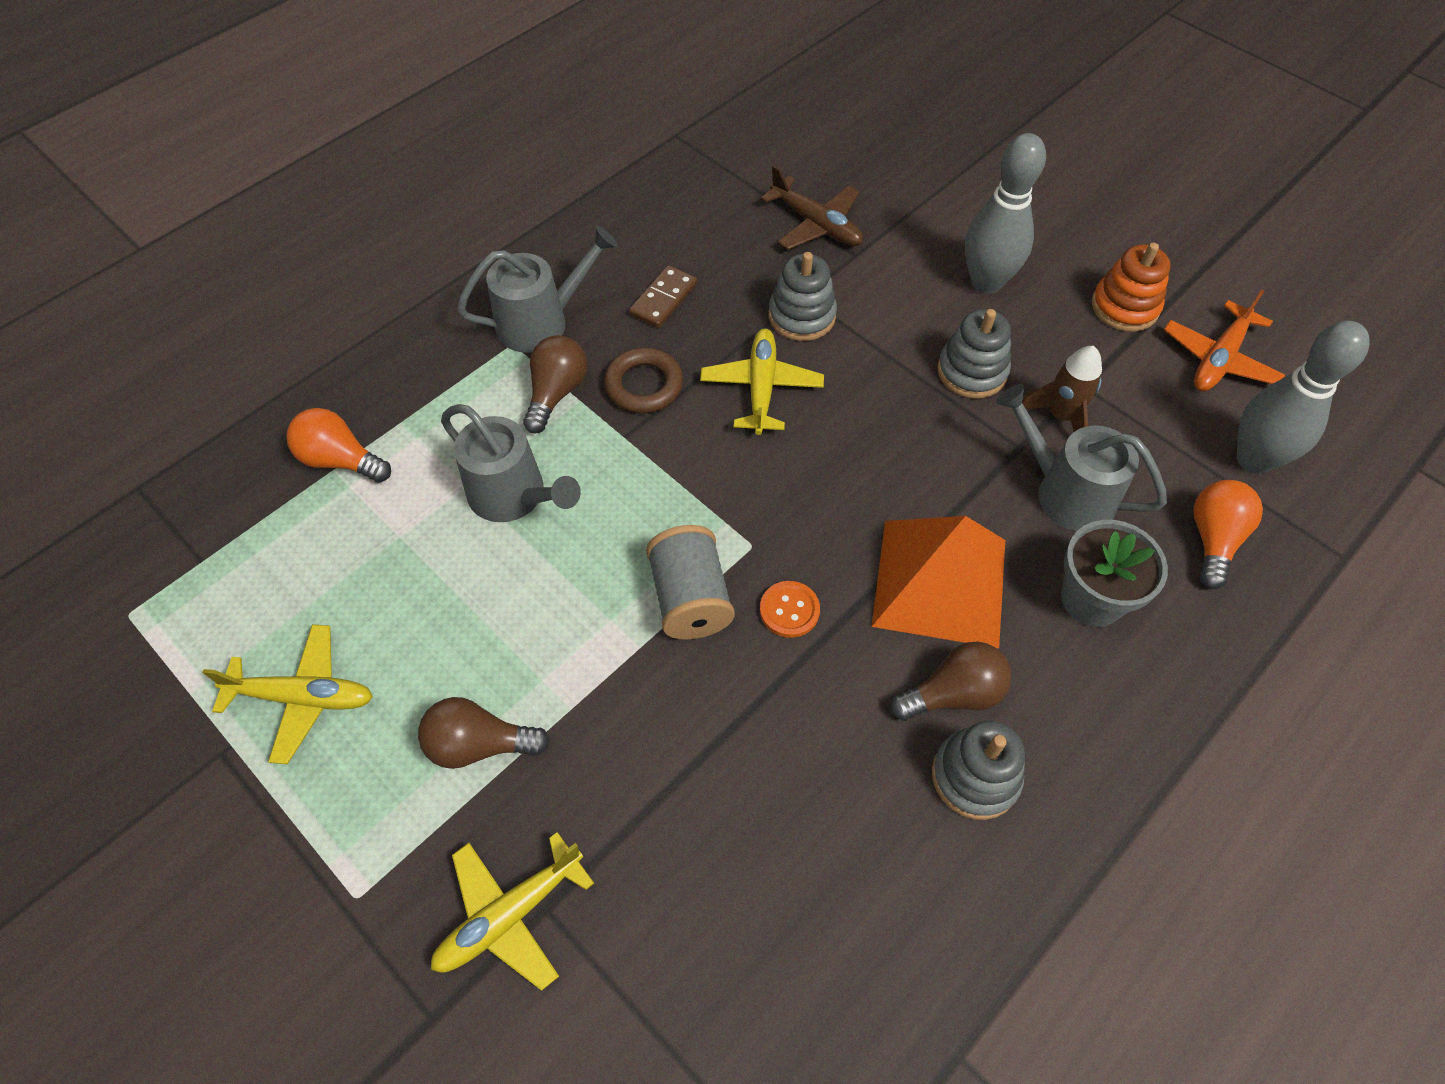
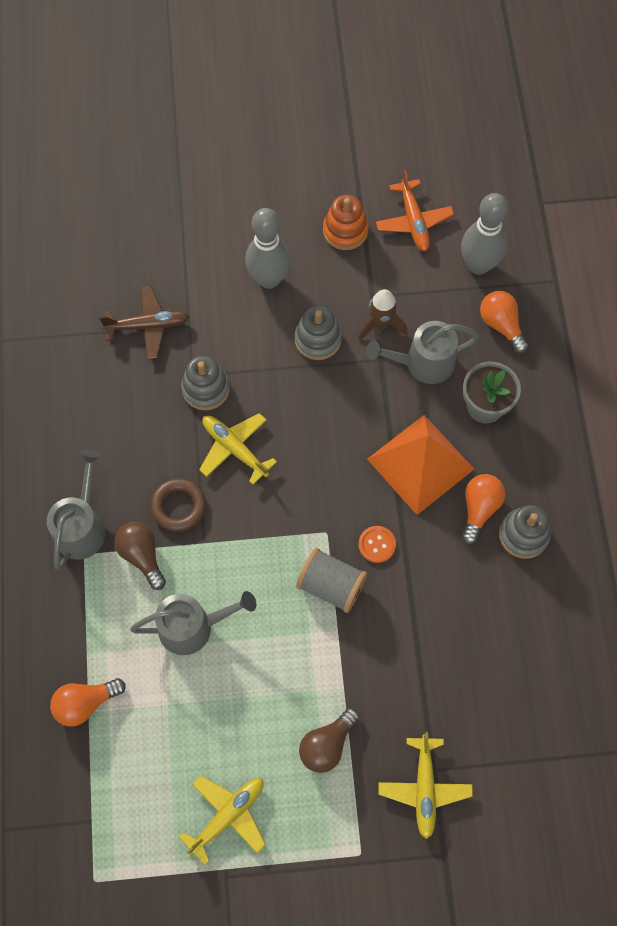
camera: 50 degrees left, 10 degrees up
(663, 299) = (126, 449): brown domino -> none
(953, 694) = (479, 509): brown light bulb -> orange light bulb

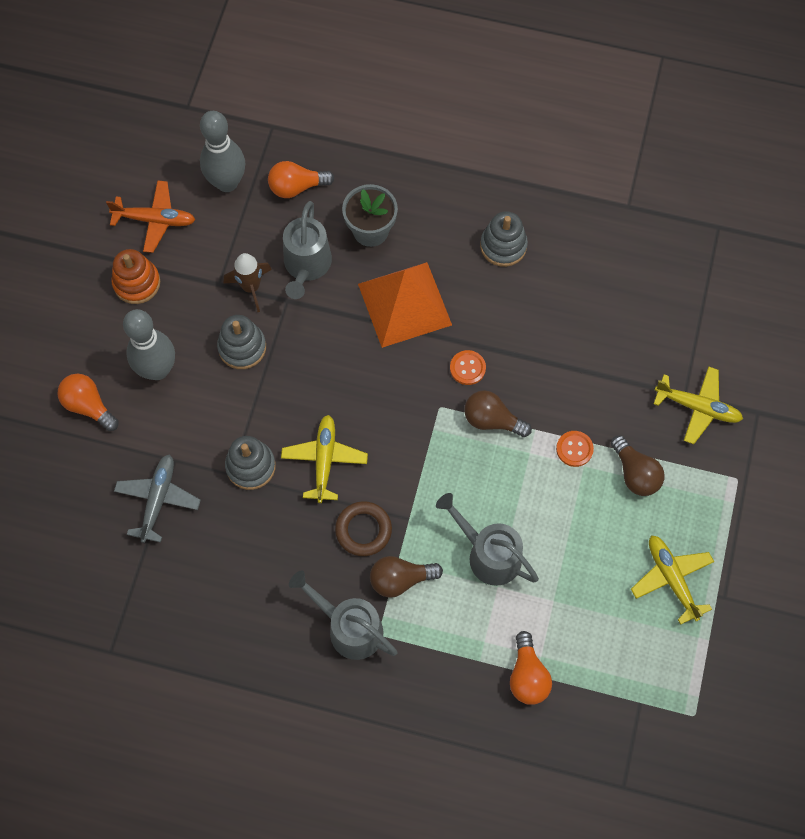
camera: 70 degrees left, 0 degrees up
(148, 326) = (158, 499): brown plane -> grey plane
(193, 627) = (488, 554): grey watering can -> grey watering can turned 60 degrees counterclockwise
(234, 448) = (324, 460): yellow plane -> yellow plane turned 120 degrees clockwise
(330, 675) = (574, 449): none -> orange button
(331, 586) = (492, 420): grey spool -> brown light bulb
(479, 509) = (466, 272): orange light bulb -> orange light bulb (88, 406)

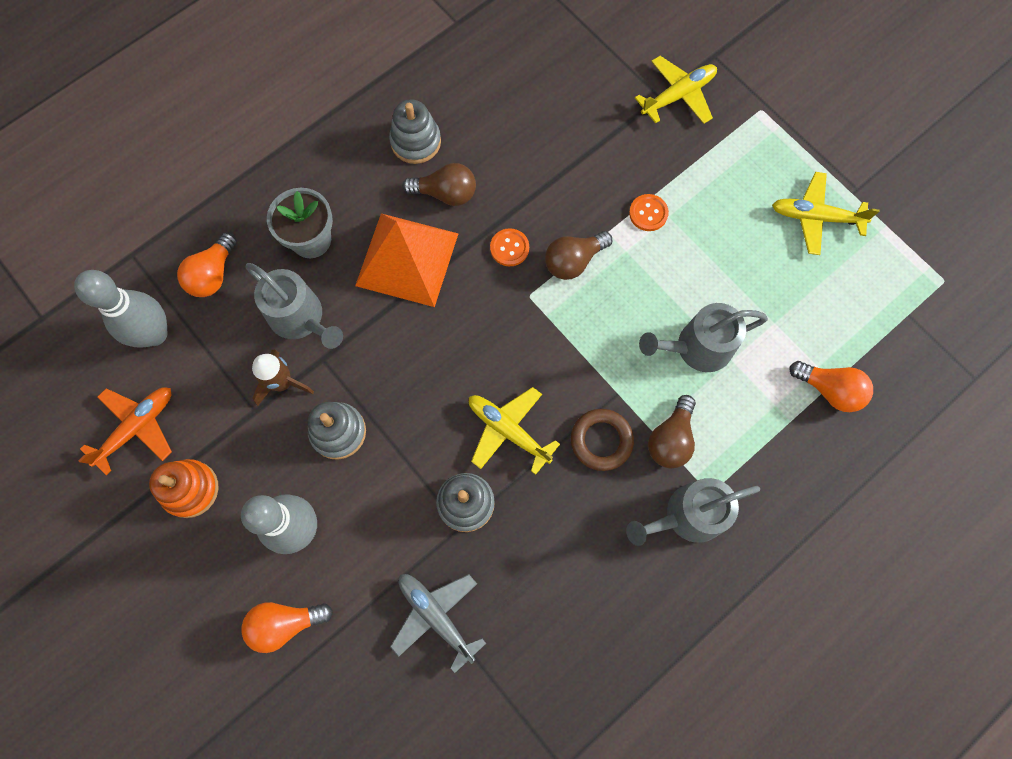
camera: 55 degrees left, 5 degrees up
(635, 473) = (703, 181): brown light bulb -> brown light bulb (445, 193)

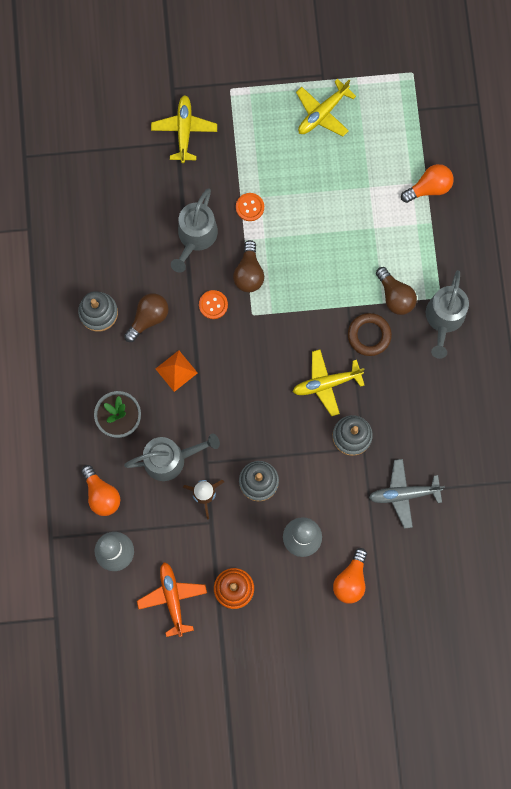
camera: 55 degrees left, 5 degrees up
(407, 259) = (176, 370): orange pyramid -> orange pyramid, size x0.50
(696, 348) = (352, 242): grey watering can -> grey watering can (195, 237)

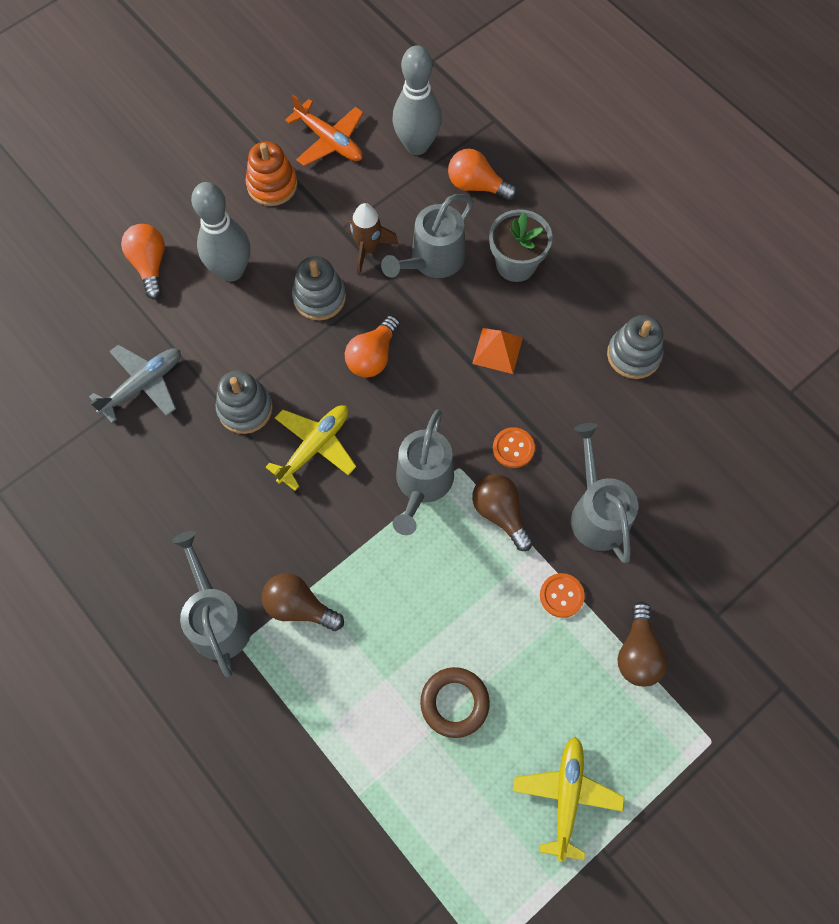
camera: 145 degrees right, 10 degrees down
(148, 318) = (574, 385): brown light bulb -> brown light bulb (638, 653)
(184, 130) = (721, 639): yellow plane -> none
(280, 319) = (422, 484): none -> grey watering can
(369, 335) = (300, 536): brown ring -> brown ring (454, 703)
(429, 187) = (349, 789): orange light bulb -> orange light bulb (373, 356)

